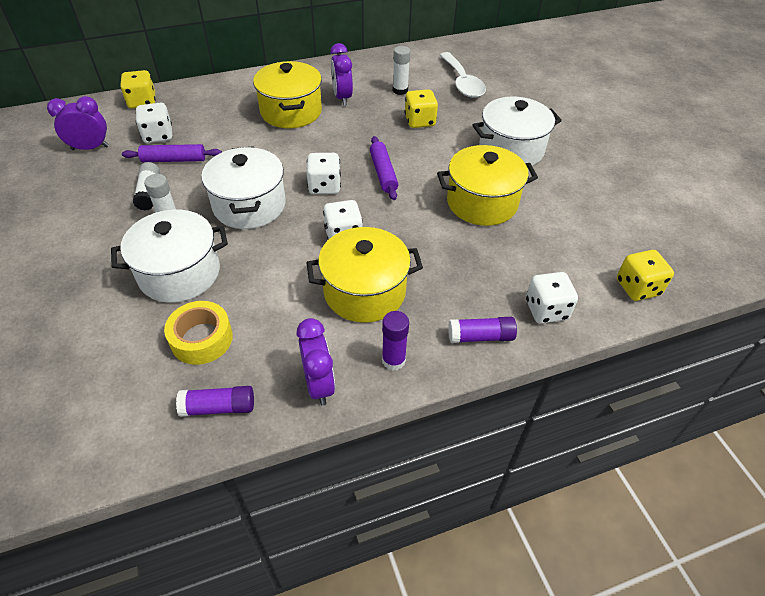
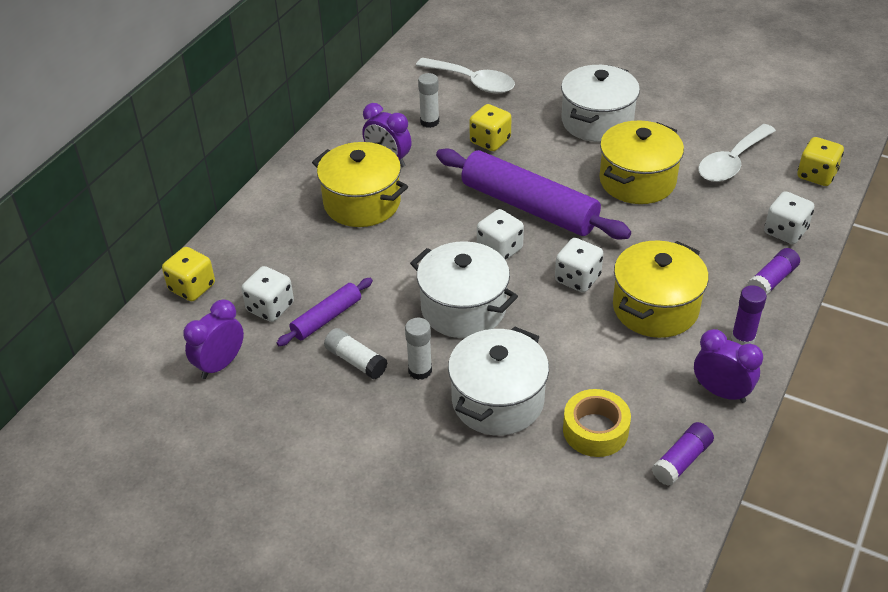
camera: 40 degrees left, 5 degrees down
(383, 173) = (529, 206): purple rolling pin -> purple rolling pin, size x1.99
(575, 234) = (731, 162): none -> white spoon

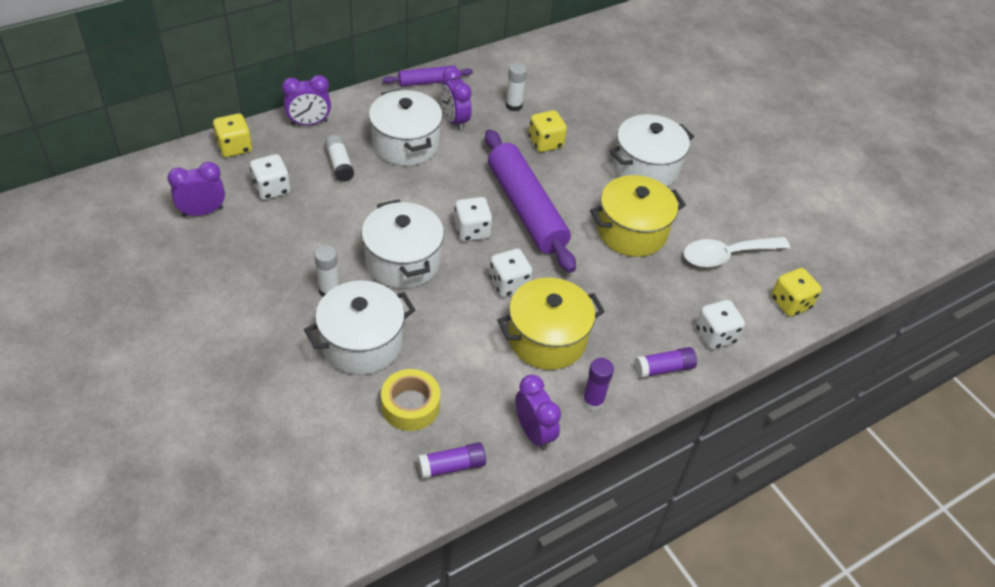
camera: 25 degrees right, 5 degrees up
(247, 228) = (309, 123): none -> purple clock
(326, 318) = (302, 217): purple rolling pin -> purple rolling pin (427, 82)
(356, 361) = (292, 259): white glue stick -> white glue stick (340, 164)
(362, 203) = (405, 144): yellow pot -> white pot
(472, 82) = (577, 89): white spoon -> none

